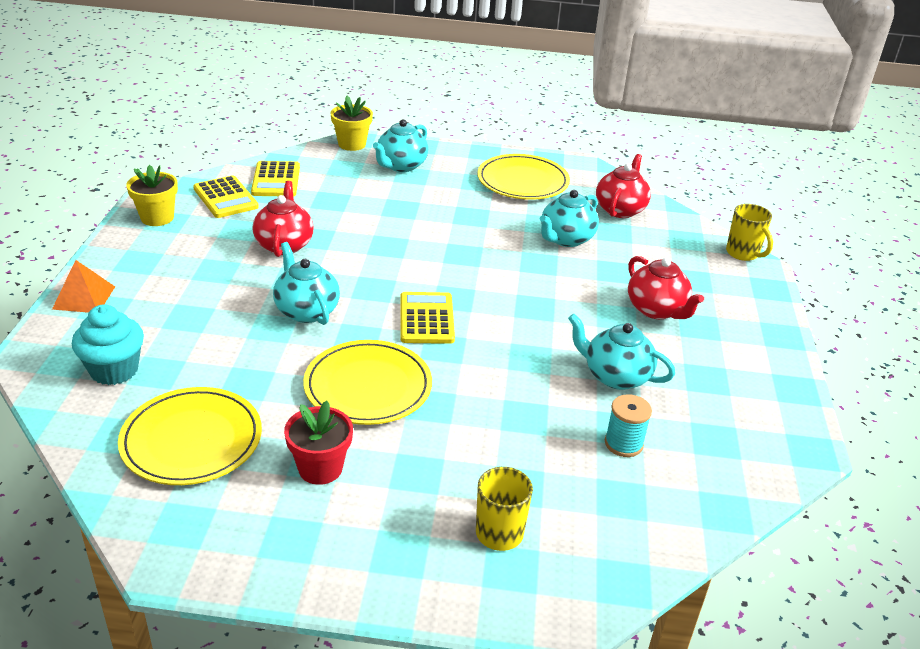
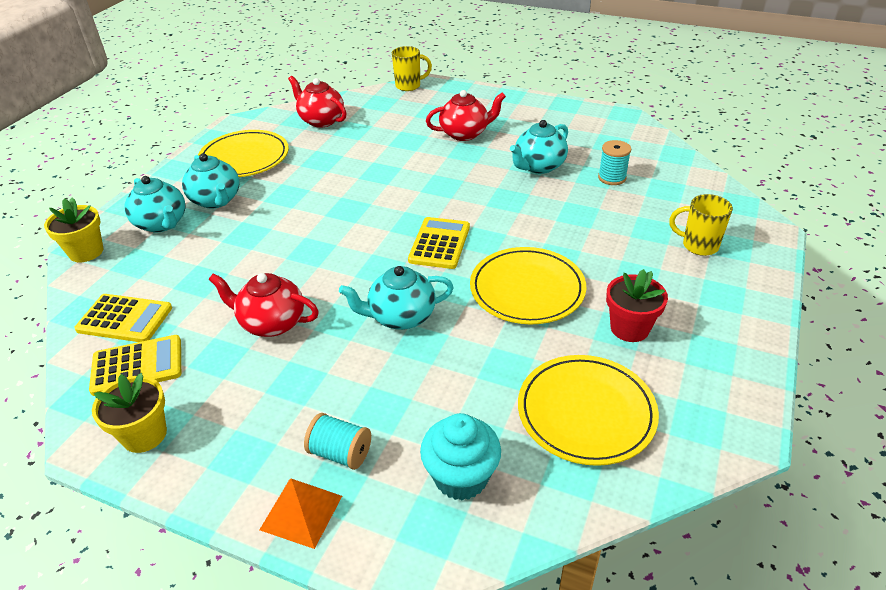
camera: 70 degrees left, 5 degrees up
(140, 305) = (340, 453): none -> turquoise spool
(426, 319) = (439, 243): yellow calculator -> yellow calculator turned 90 degrees clockwise
(566, 239) = (351, 153): turquoise teapot -> turquoise teapot (216, 200)

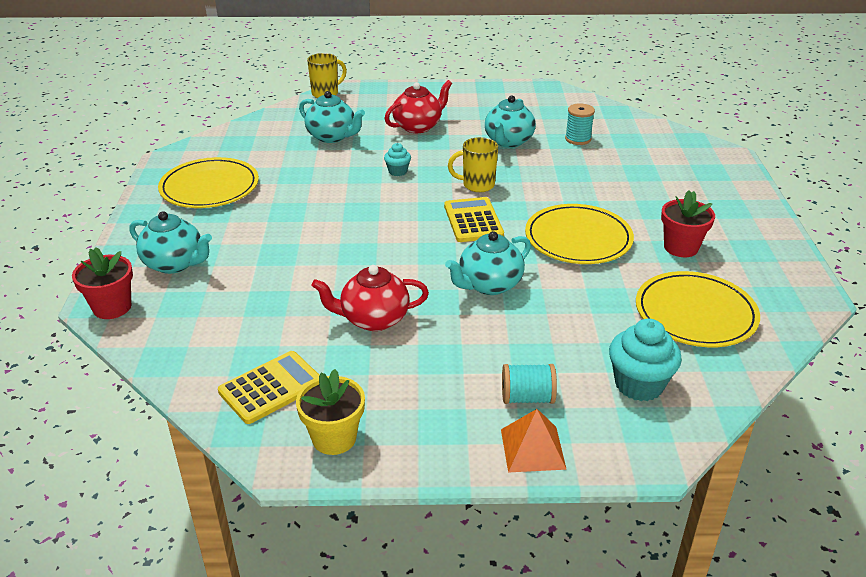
camera: 25 degrees left, 5 degrees down
(86, 252) = (112, 307): yellow flower pot -> red flower pot
(125, 319) = (218, 354): yellow calculator -> none
(216, 200) = (215, 231): turquoise teapot -> turquoise teapot (332, 137)
(321, 120) = (262, 139): red teapot -> none
(410, 176) = (397, 171): none -> turquoise cupcake
(698, 245) = (685, 176): yellow mug -> yellow mug (477, 185)

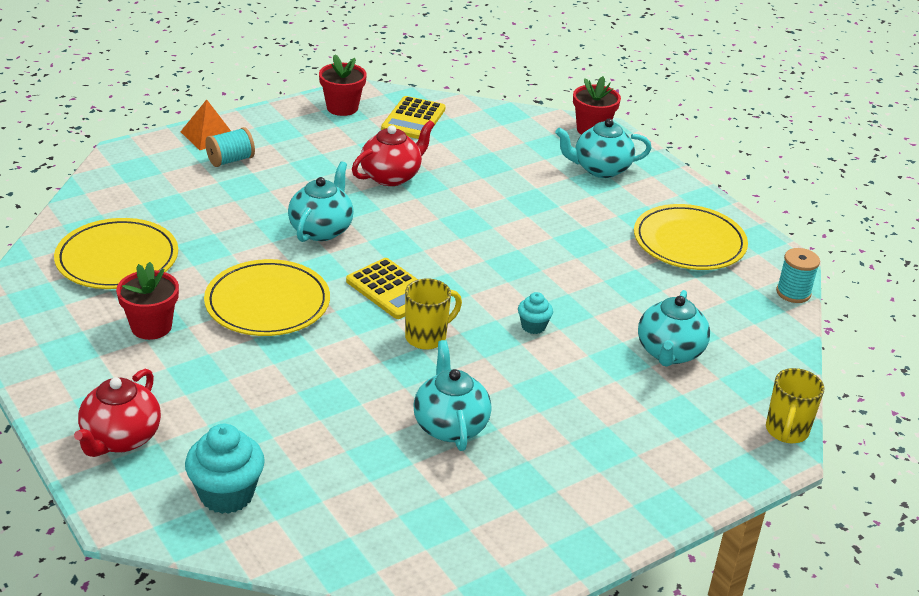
camera: 145 degrees right, 0 degrees up
(332, 137) = (669, 353): turquoise teapot -> turquoise teapot turned 75 degrees counterclockwise
(334, 438) = (342, 108): yellow flower pot -> red flower pot
(418, 126) = (591, 411): red teapot -> red teapot (120, 439)
(578, 139) = (360, 467): turquoise spool -> turquoise spool (793, 293)
(639, 384) = (149, 190): turquoise cupcake -> turquoise cupcake (226, 494)

